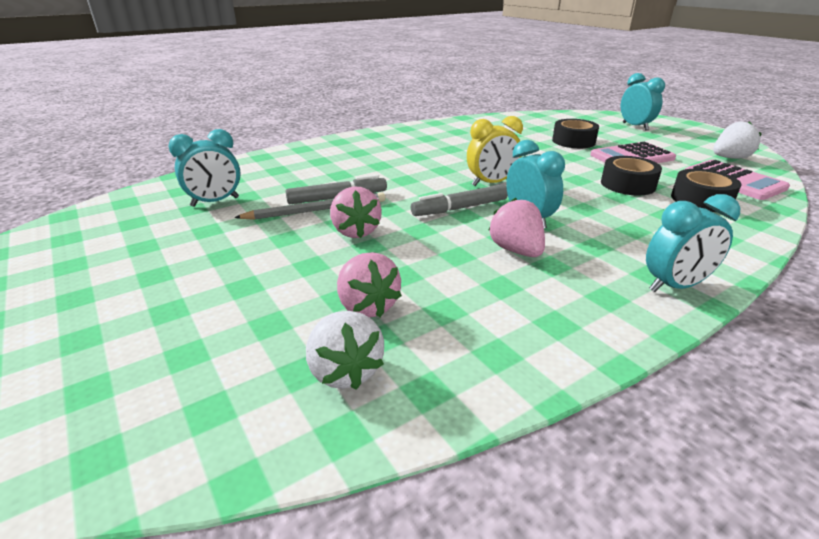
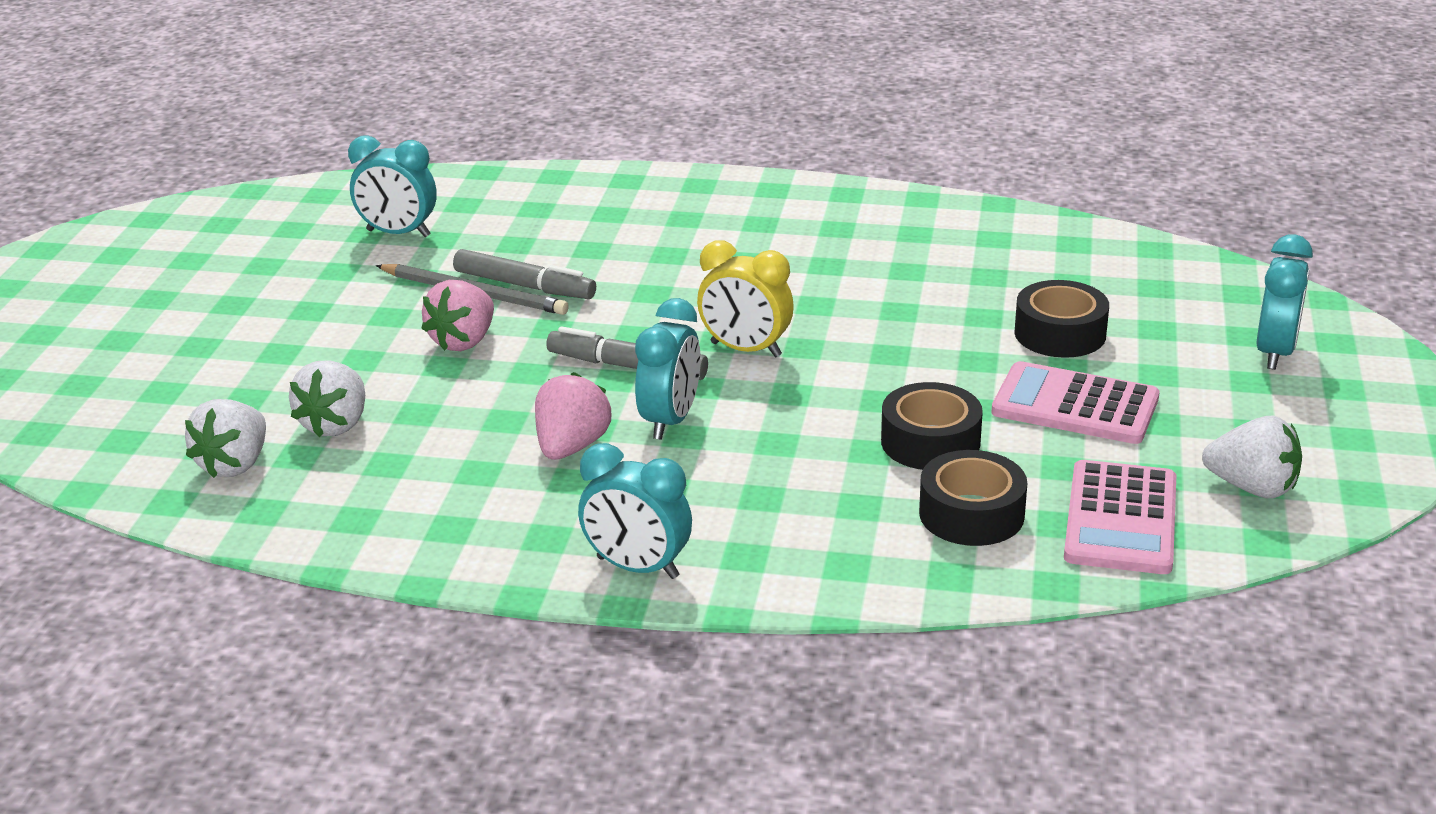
camera: 45 degrees right, 0 degrees up
(367, 306) = (336, 424): pink strawberry -> white strawberry

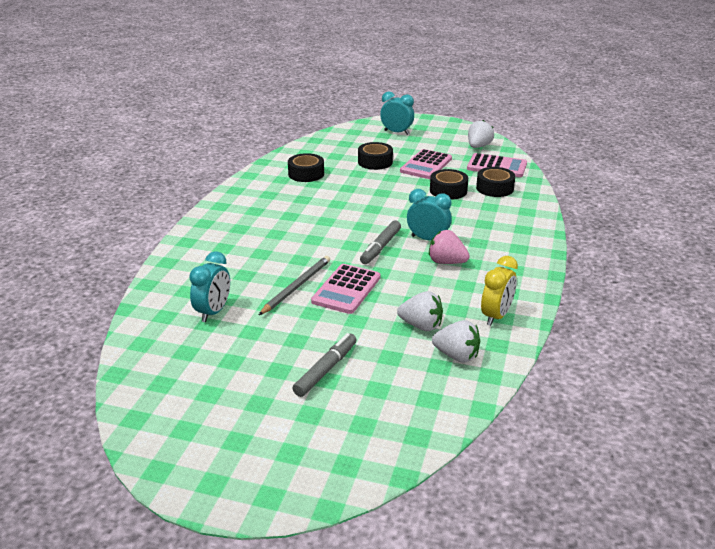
camera: 85 degrees left, 0 degrees up
(464, 341) = (346, 289): pink strawberry -> pink calculator
(524, 286) = (294, 272): grey marker -> grey marker (326, 370)
(637, 568) = (533, 250): turquoise clock -> none
(745, 350) = (372, 220): yellow clock -> yellow clock (496, 316)
(952, 256) = (306, 174): none -> black tape

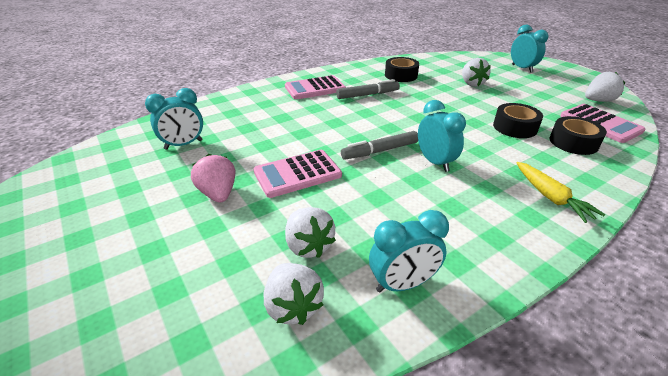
camera: 40 degrees right, 5 degrees up
(296, 287) = (265, 153): grey pencil -> none
(326, 370) = (167, 239): grey marker -> grey marker (368, 95)
(375, 162) = (471, 83): black tape -> white strawberry
(426, 165) = (518, 99): pink calculator -> pink calculator (315, 88)
(446, 262) = (425, 192): pink strawberry -> pink strawberry (218, 193)
(496, 316) = (402, 284): yellow clock -> turquoise clock
(517, 232) = (550, 197): none -> yellow carrot

